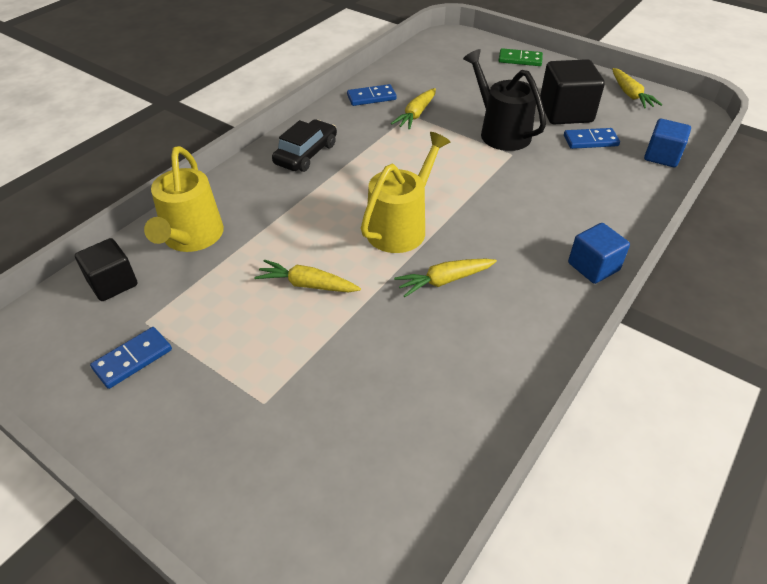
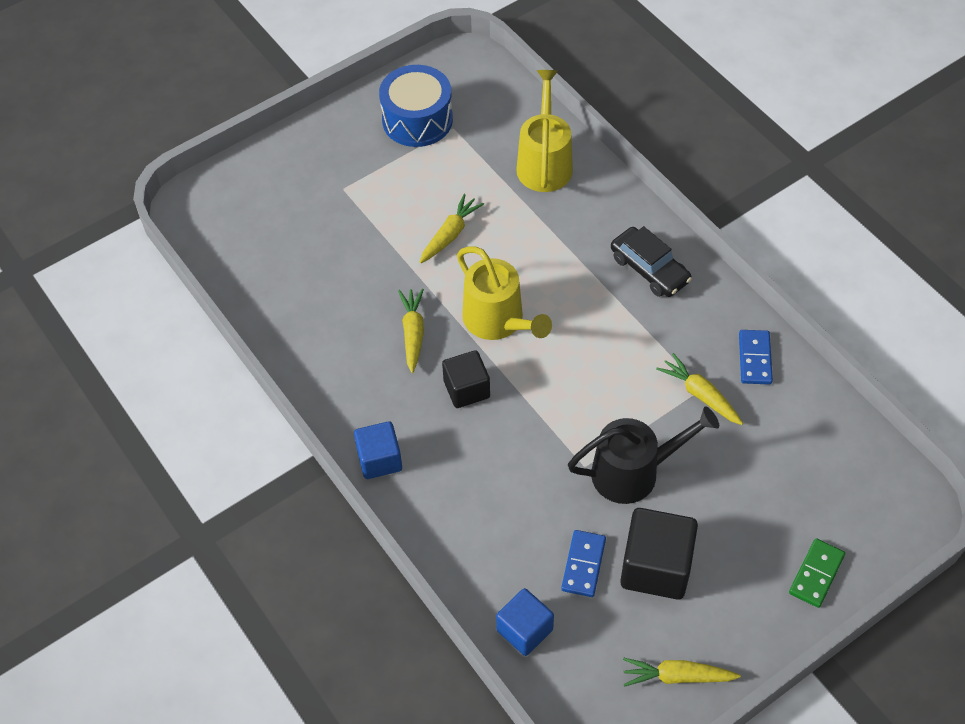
camera: 110 degrees right, 10 degrees up
(113, 283) = (505, 110): black cube -> black cube (466, 389)
(133, 359) = (417, 120): blue domino -> blue drum
(191, 237) = (544, 163): yellow watering can -> yellow watering can turned 75 degrees clockwise

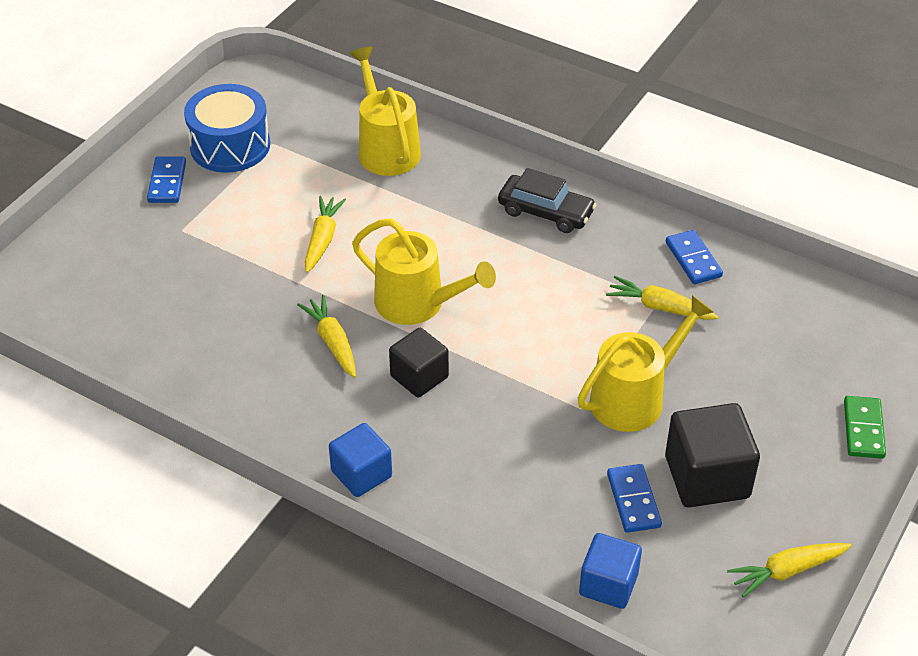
camera: 25 degrees left, 10 degrees down
(352, 139) = (167, 182): none -> blue domino
(633, 472) = (634, 398): black watering can -> yellow watering can

